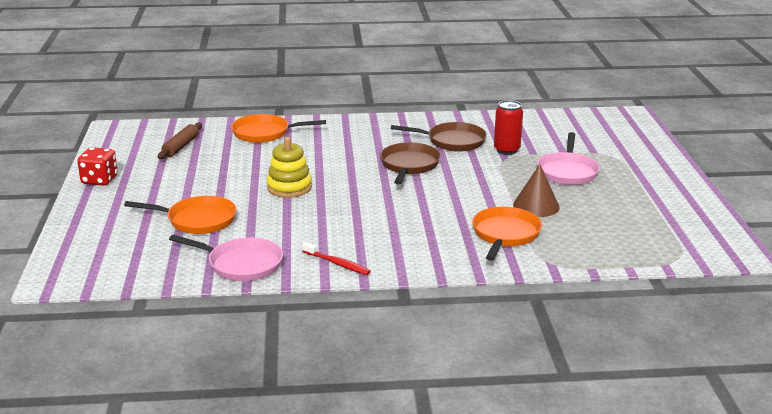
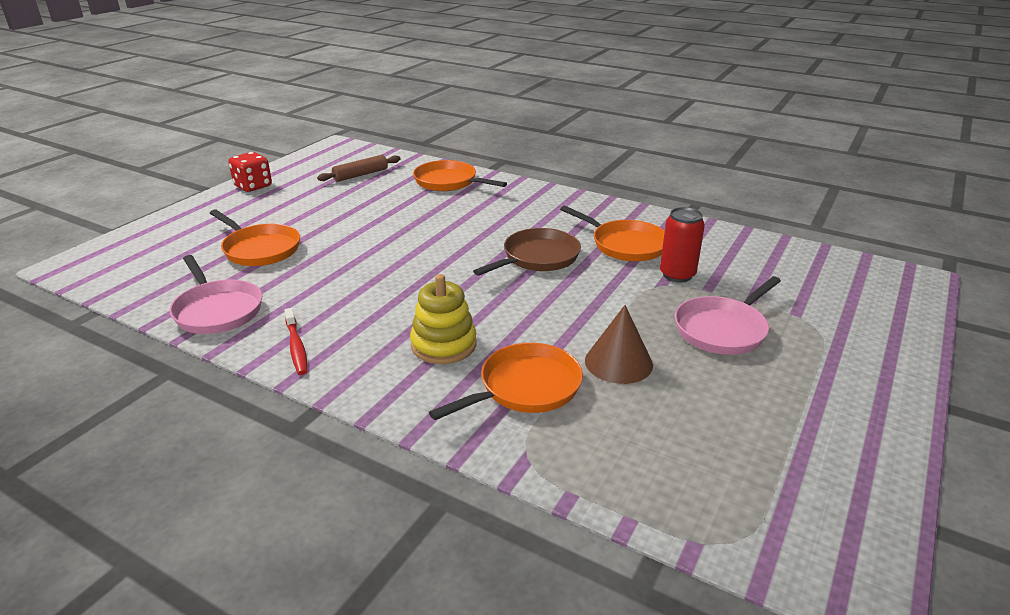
camera: 35 degrees right, 5 degrees up
(289, 187) = (385, 243): yellow stacking toy -> yellow stacking toy (443, 345)
(452, 141) = (625, 245): brown pan -> orange pan

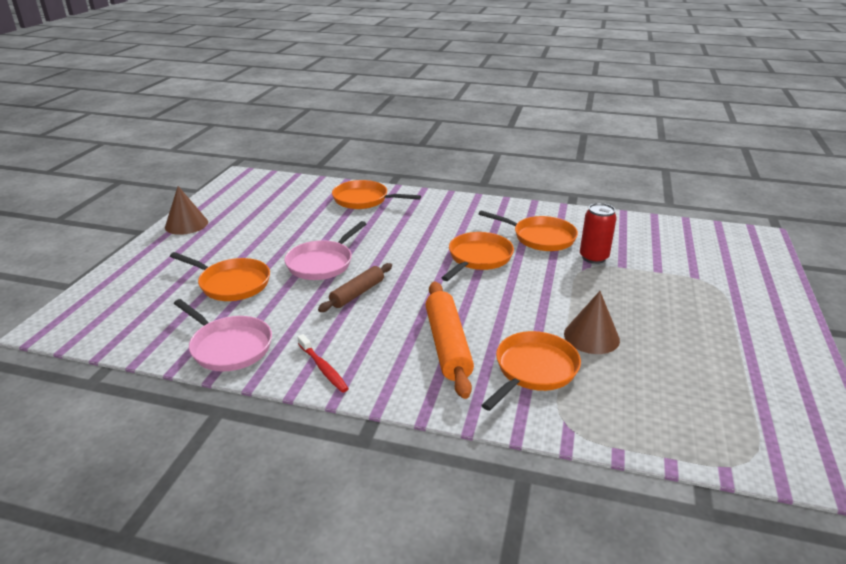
camera: 15 degrees left, 0 degrees up
(253, 186) = (186, 224): red dice -> brown cone
(360, 175) = (281, 202): brown rolling pin -> brown rolling pin (357, 293)
(443, 345) = (447, 345): yellow stacking toy -> orange rolling pin
(537, 258) = (478, 258): brown pan -> orange pan
(722, 329) = (651, 297): pink pan -> pink pan (322, 263)

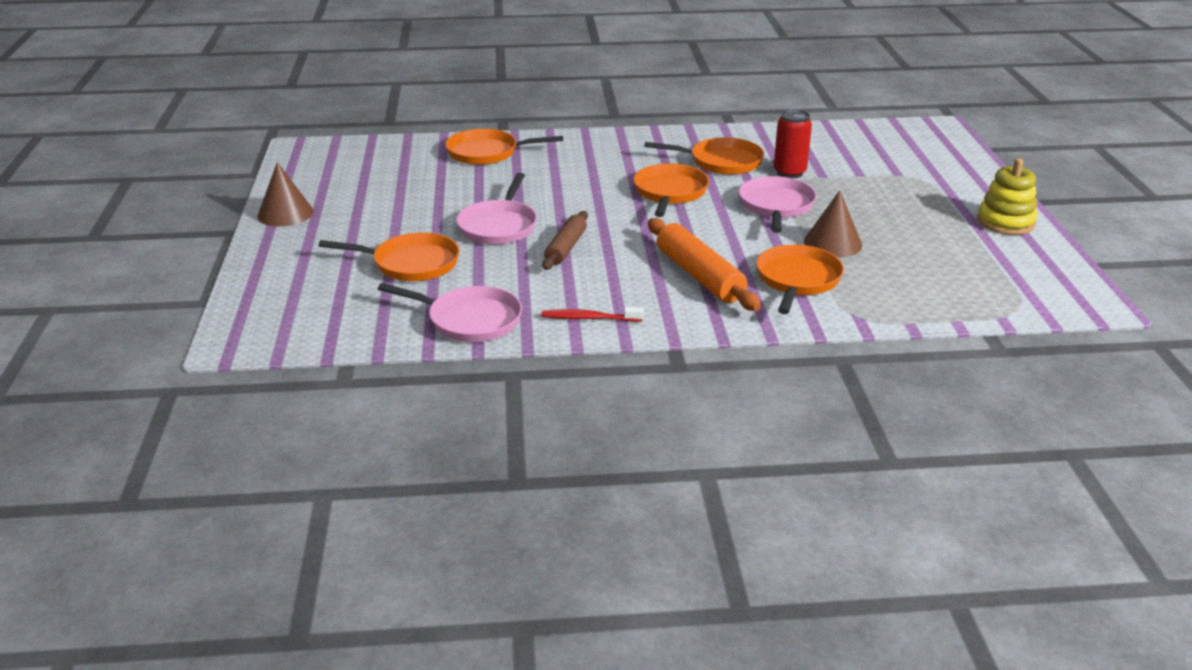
camera: 20 degrees left, 0 degrees up
(323, 368) = (589, 318): red toothbrush -> red toothbrush turned 150 degrees clockwise
(561, 288) = (776, 206): none -> pink pan
(781, 349) = (1005, 222): none -> yellow stacking toy

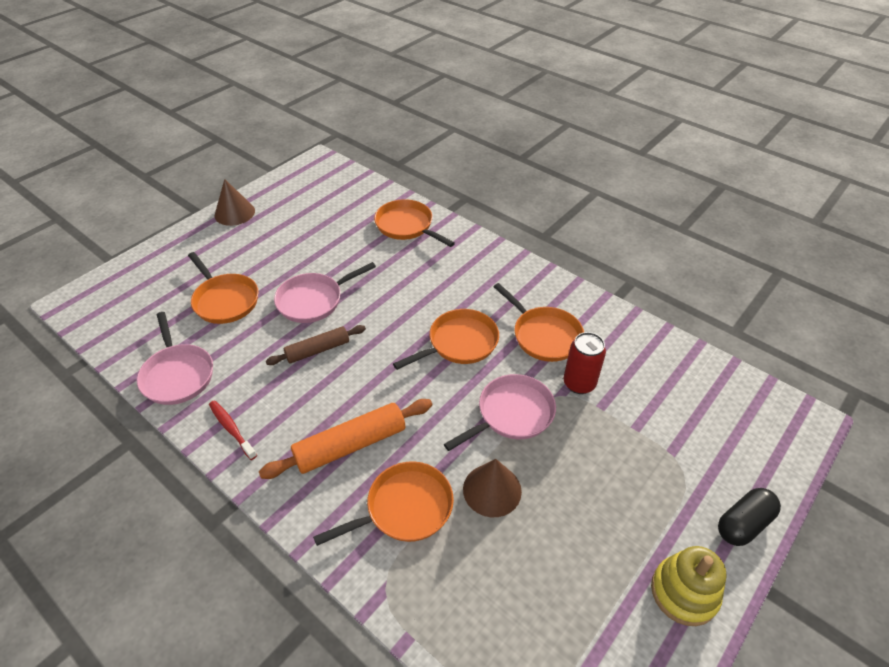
camera: 45 degrees right, 15 degrees up
(699, 276) = (350, 445): orange rolling pin -> orange rolling pin turned 45 degrees clockwise
(984, 182) = (743, 524): none -> black capsule

